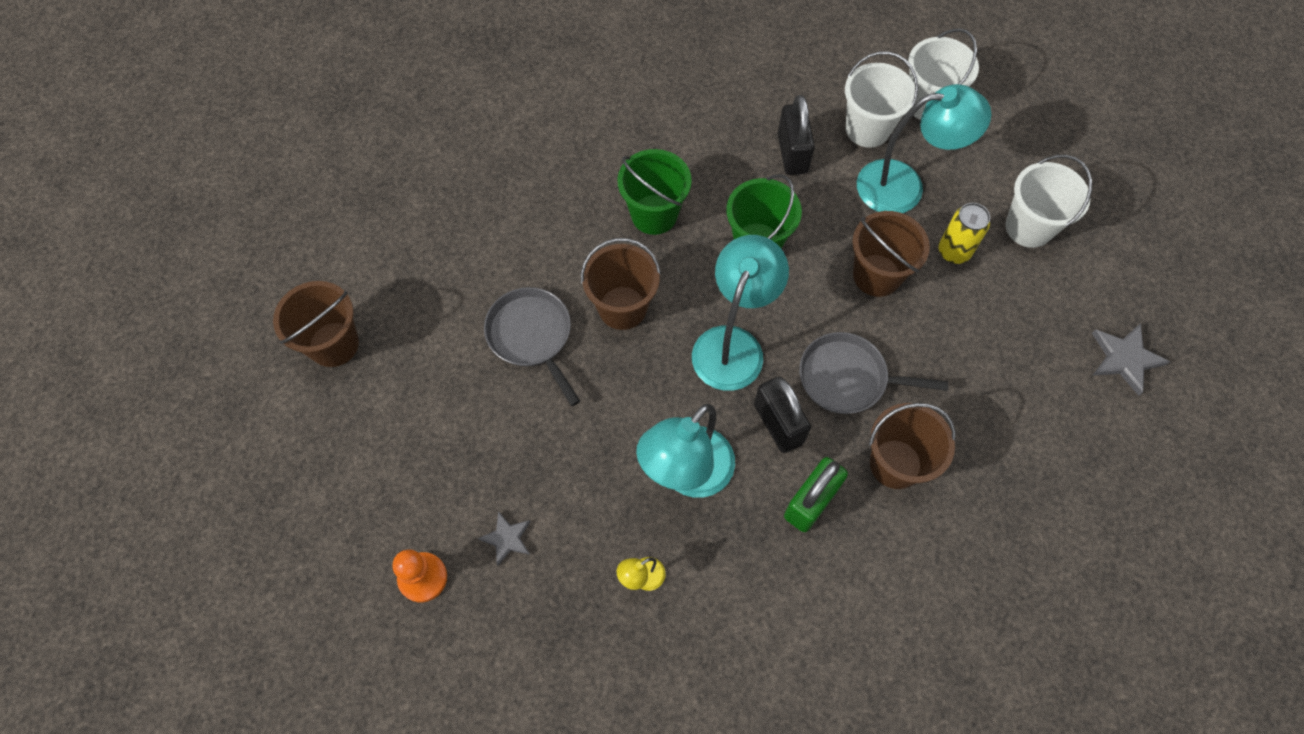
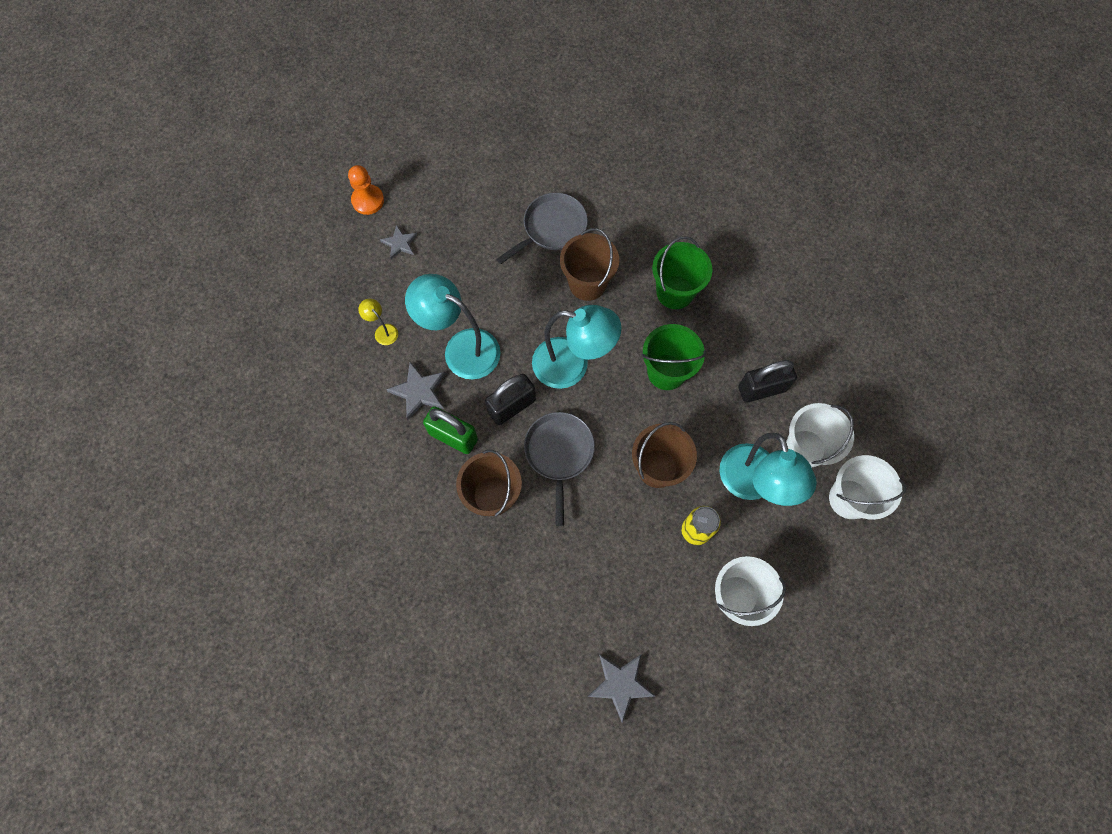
camera: 80 degrees right, 5 degrees up
(334, 344) = (522, 110): brown bucket -> none
(741, 538) = (419, 391): none -> grey star

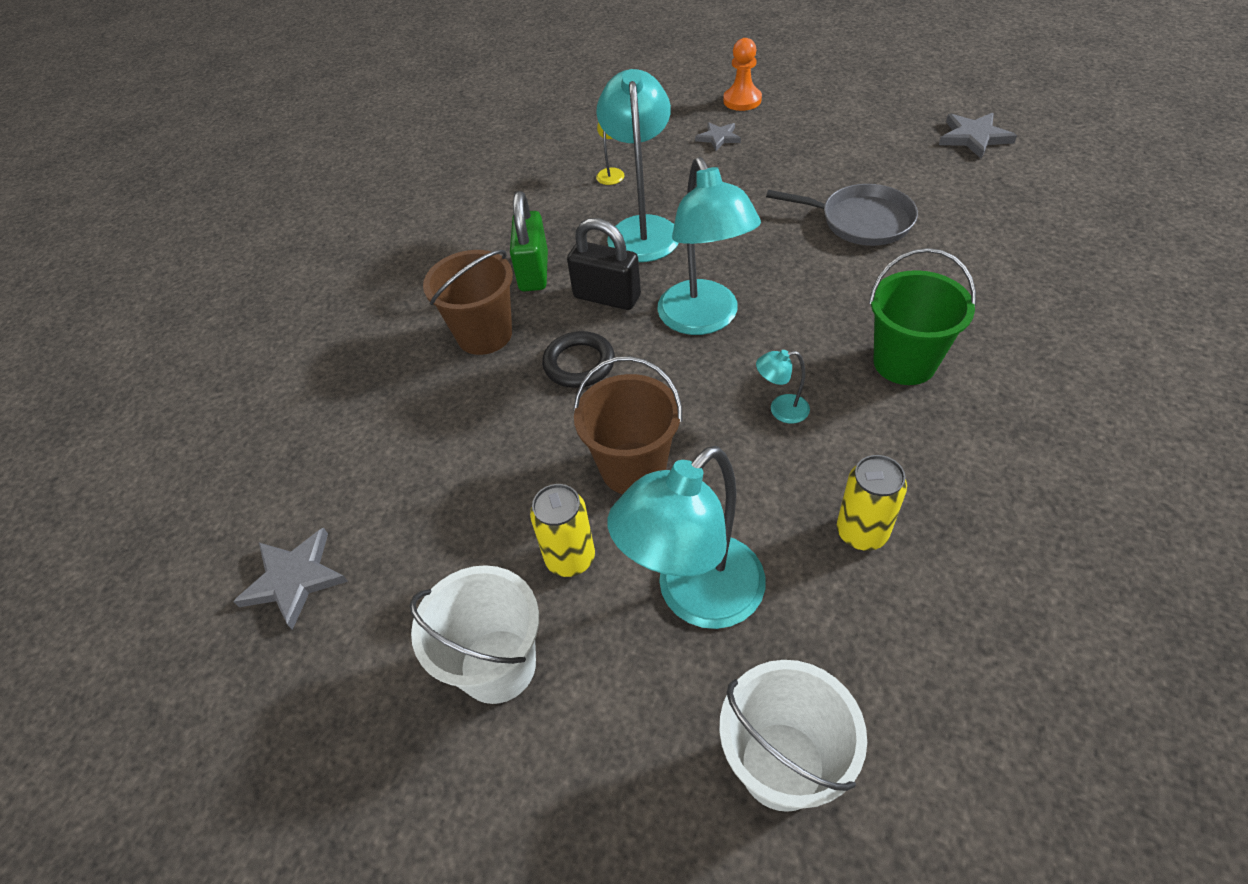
camera: 65 degrees right, 20 degrees down
(419, 391) = (566, 225): grey star -> grey star (974, 137)
(559, 453) = (579, 363): grey pan -> black ring
(587, 283) = (824, 281): brown bucket -> none
(666, 372) = (781, 410): green bucket -> turquoise lamp
(762, 389) = (861, 532): black padlock -> yellow can
(805, 448) = (816, 644): white bucket -> none

